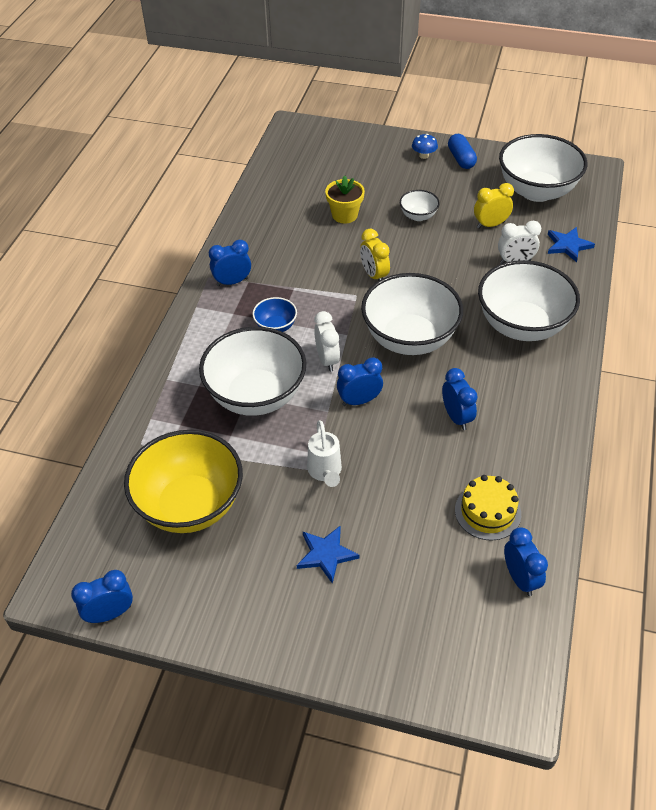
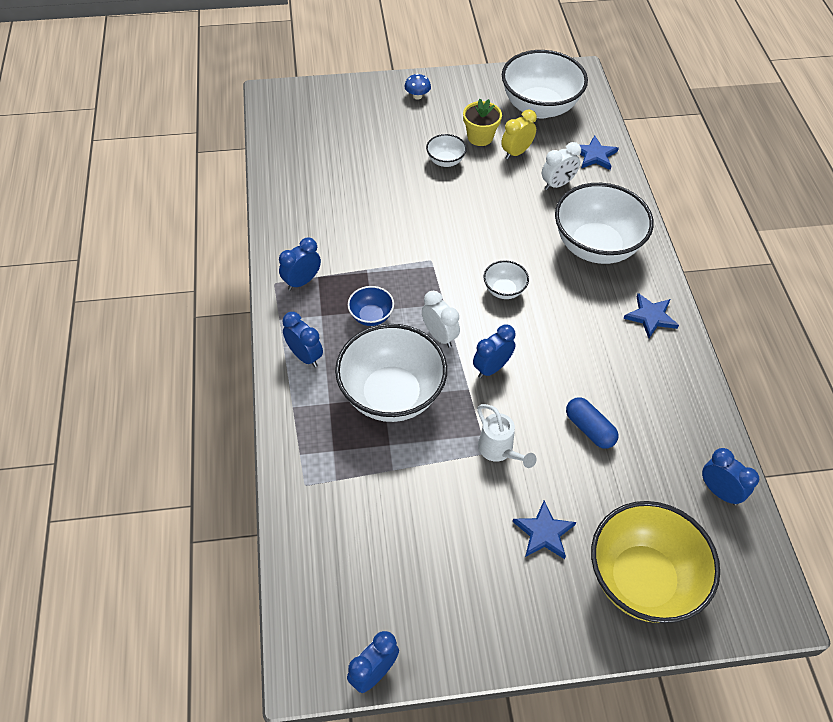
camera: 25 degrees left, 5 degrees up
(190, 505) = (390, 531): yellow bowl -> yellow bowl (642, 580)
(344, 215) = (375, 179): yellow flower pot -> yellow flower pot (480, 137)
(374, 275) = (437, 234): yellow clock -> none
(409, 338) = (504, 290): white bowl -> white bowl, size x0.45
(456, 417) = (587, 356): blue clock -> blue clock (305, 356)
(461, 159) = (454, 91): blue capsule -> blue capsule (589, 429)
(487, 512) = (660, 438): yellow cake -> none
(541, 402) = (651, 316): none -> blue star

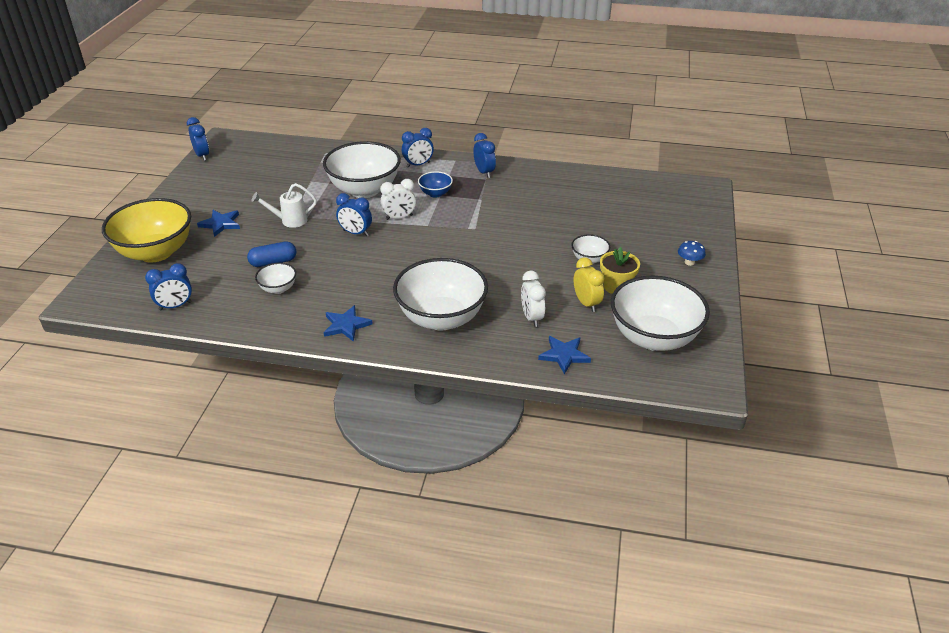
camera: 110 degrees right, 15 degrees down
(491, 368) = (355, 233): blue clock -> blue clock turned 135 degrees clockwise
(504, 290) = (423, 255): white bowl -> white bowl (278, 289)

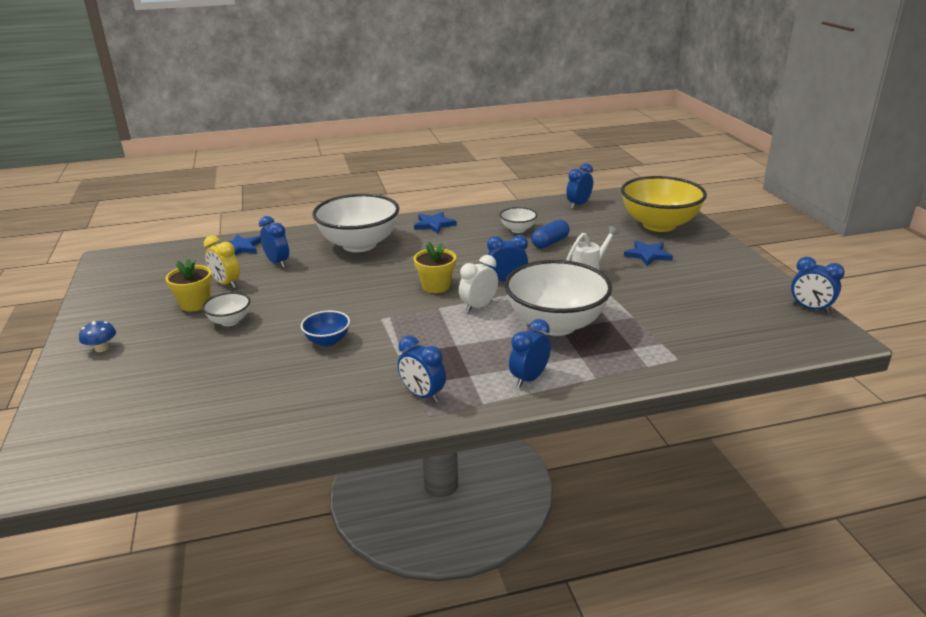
camera: 155 degrees right, 10 degrees down
(413, 245) = (436, 286): none -> yellow flower pot
(435, 193) = (464, 344): blue bowl -> blue bowl (327, 341)
(532, 317) = (277, 262): white clock -> blue clock
(653, 337) = (157, 275): white bowl -> none

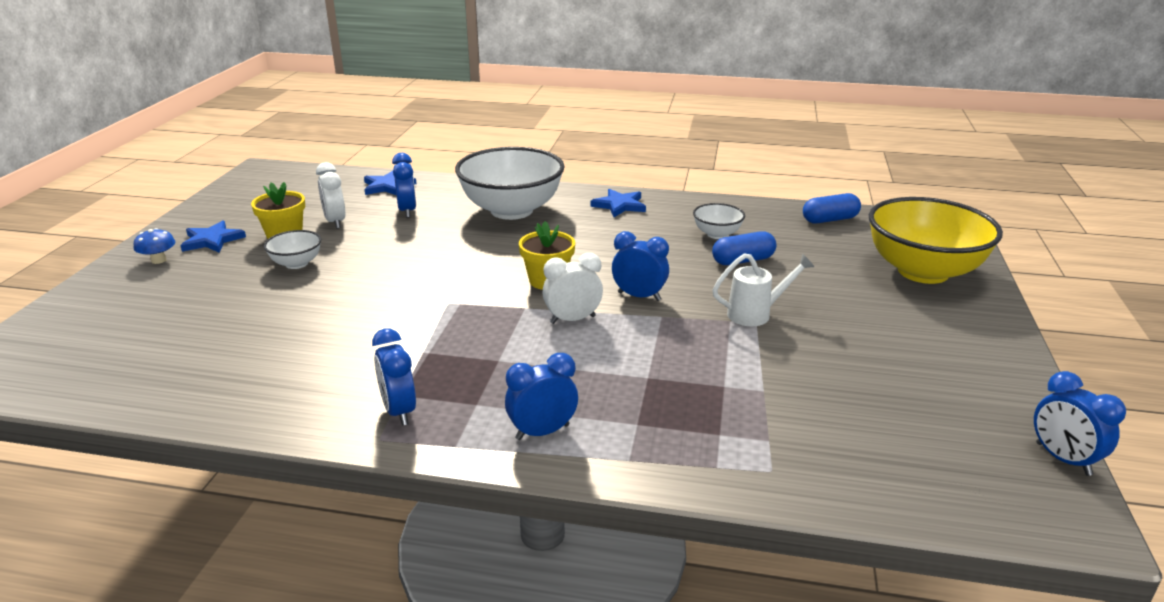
camera: 25 degrees right, 0 degrees up
(226, 284) = (335, 222): yellow clock -> white clock
(327, 341) = (366, 313): blue bowl -> none
(556, 324) = (646, 370): white bowl -> none
(578, 205) = (829, 220): blue clock -> blue capsule
(648, 255) = (866, 309): blue star -> blue star (212, 240)

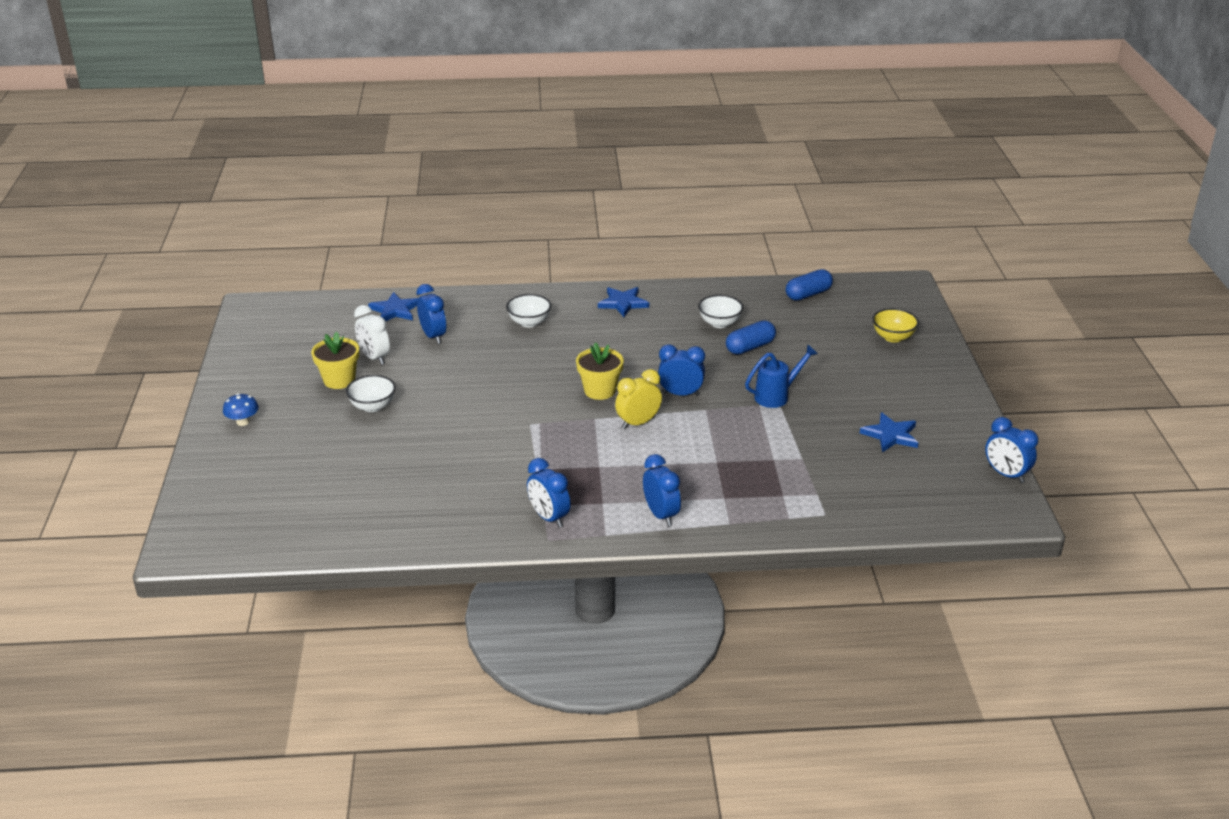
camera: 15 degrees left, 5 degrees up
(212, 240) = (274, 394): blue star -> blue star (891, 435)
(511, 210) = (529, 322): white bowl -> white bowl, size x0.45
(542, 432) = (661, 515): blue clock -> blue clock turned 105 degrees clockwise
(572, 319) = (638, 423): white clock -> yellow clock
(756, 314) = (777, 396): white watering can -> blue watering can
(923, 272) = (893, 337): yellow bowl -> yellow bowl, size x0.45

